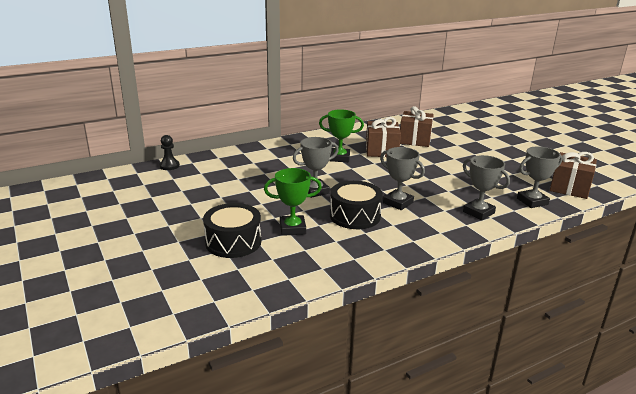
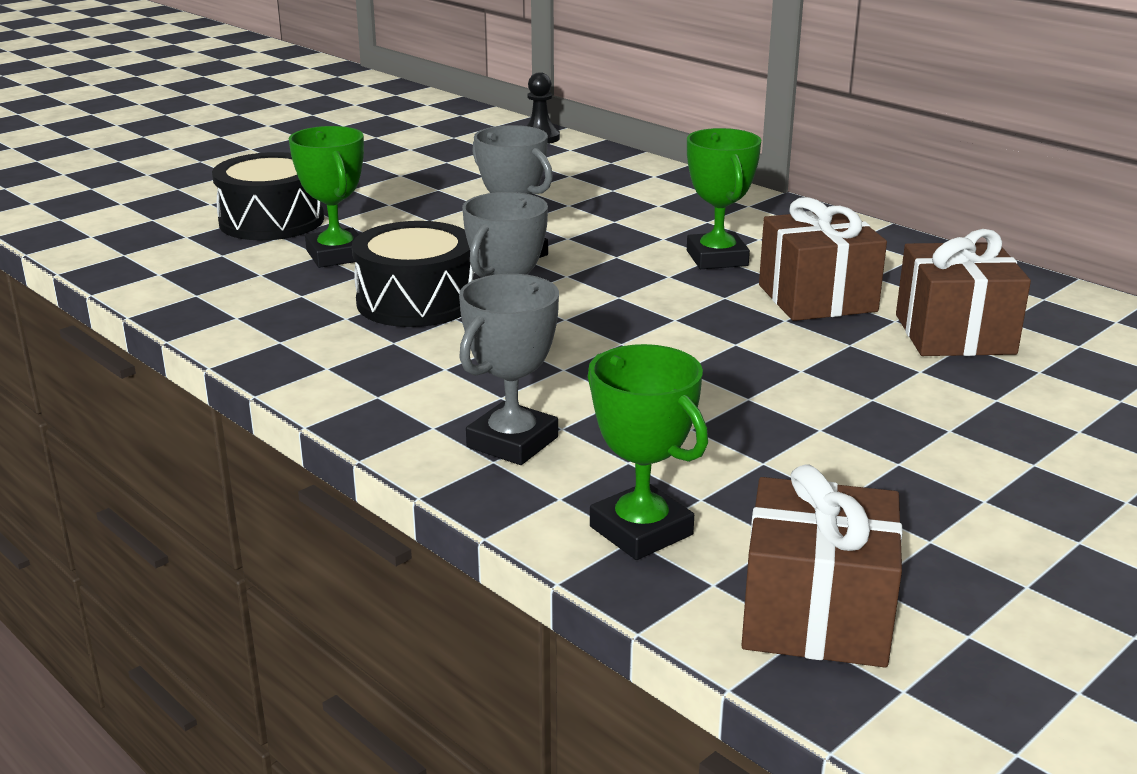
camera: 75 degrees right, 0 degrees up
(532, 201) = (641, 531): grey trophy -> green trophy

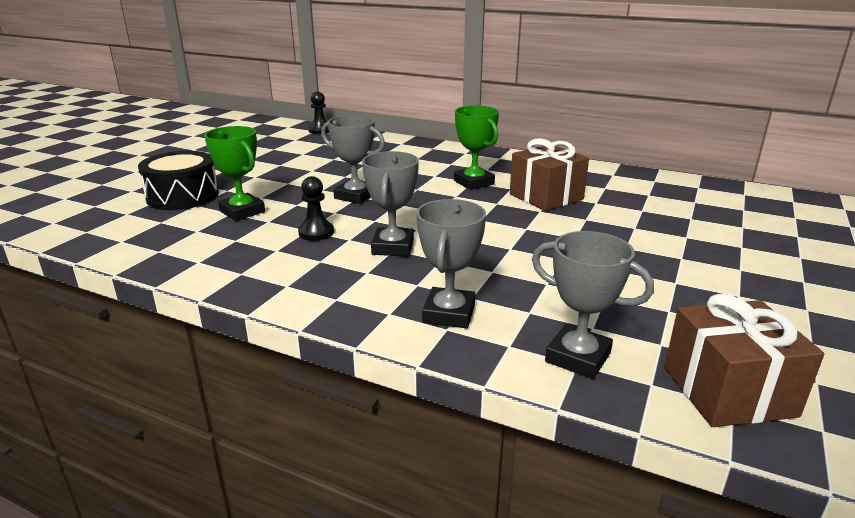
camera: 20 degrees left, 0 degrees up
(416, 301) = (316, 232): black drum -> black pawn
(641, 531) = (578, 357): green trophy -> grey trophy
(954, 334) = (632, 205): brown gift -> none

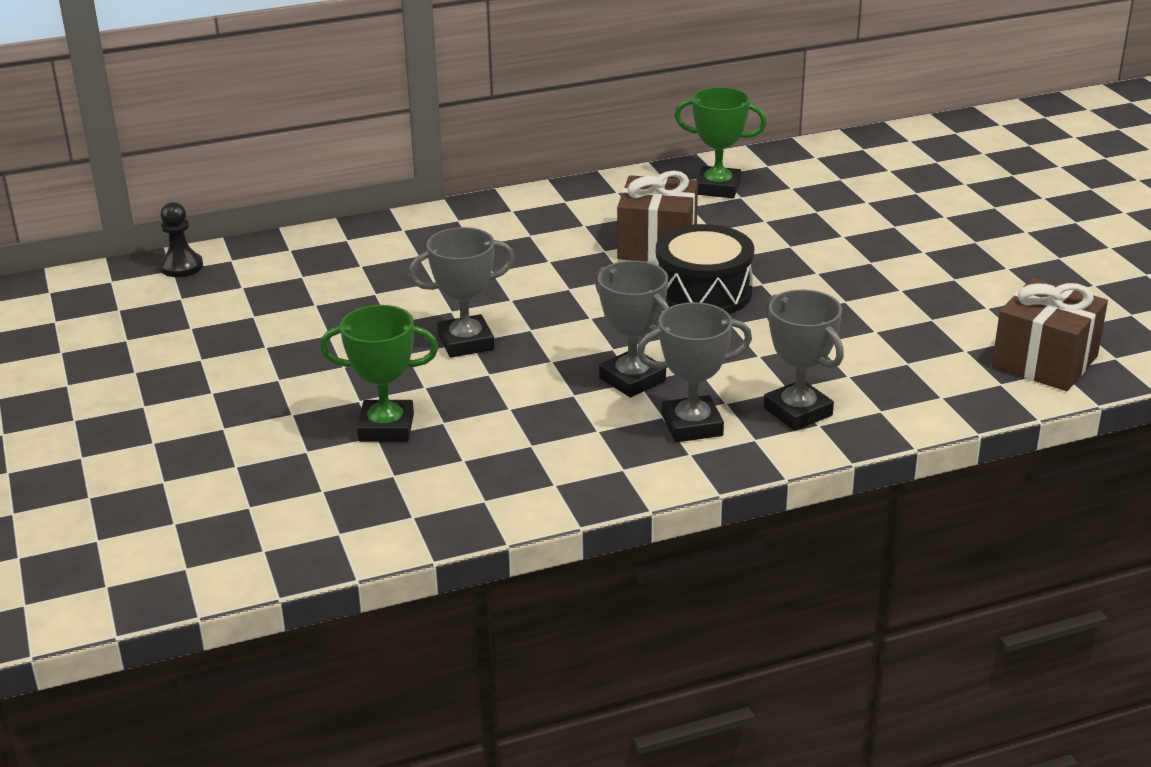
camera: 45 degrees left, 5 degrees up
(183, 196) = (258, 450): black drum -> black drum (703, 292)
(316, 232) = (526, 406): black pawn -> none
(474, 182) = (554, 261): green trophy -> green trophy (717, 188)
(578, 357) = (935, 392): grey trophy -> grey trophy (692, 425)

